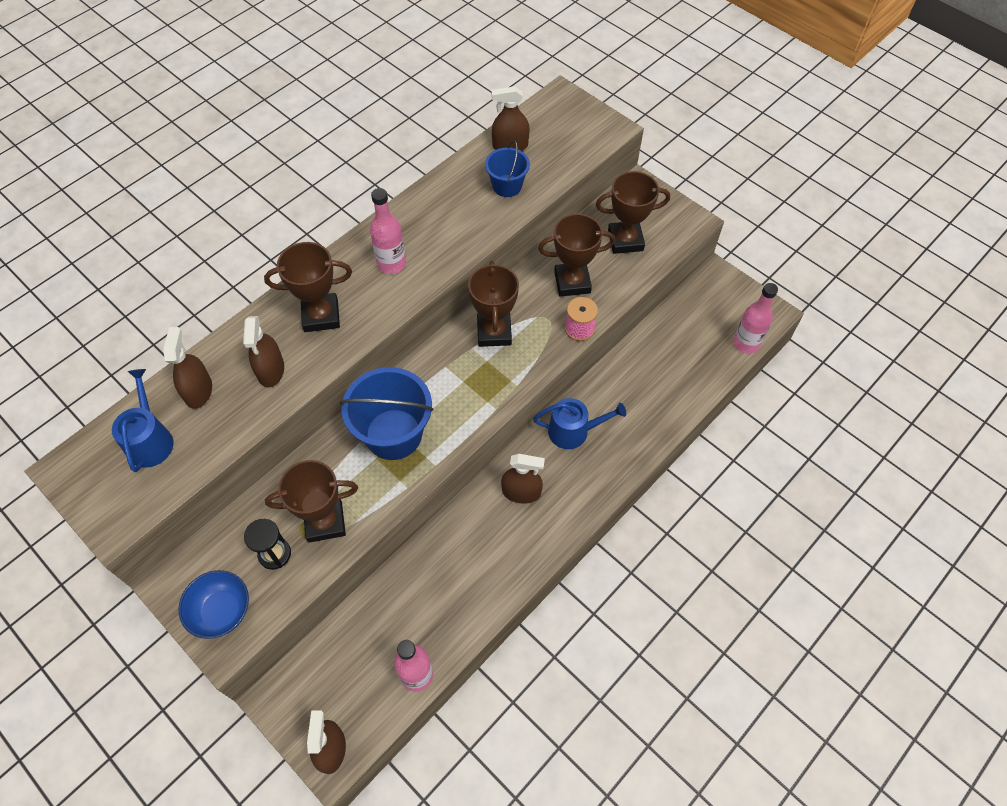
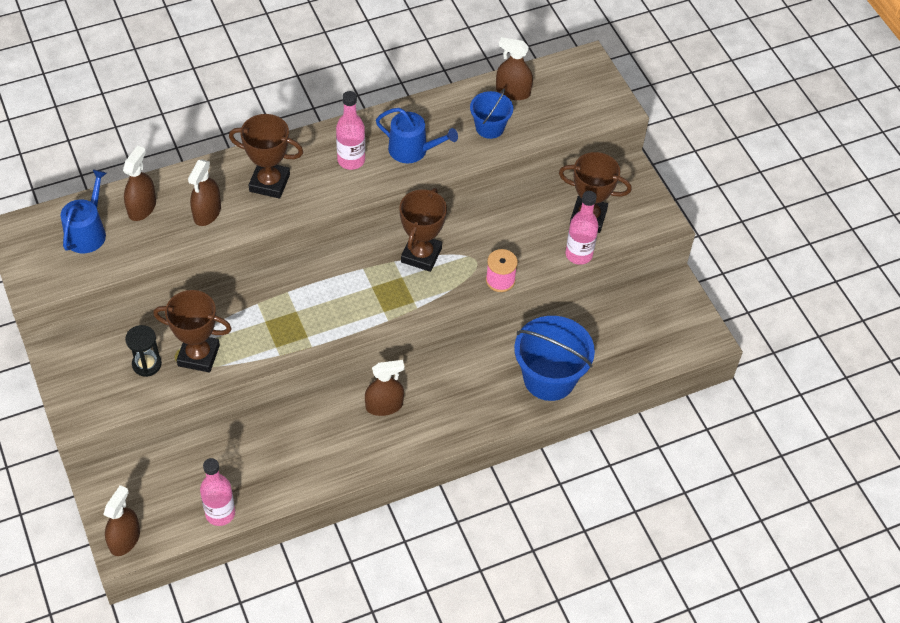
camera: 20 degrees right, 5 degrees down
(221, 611) = (85, 391): blue bowl -> none
(393, 434) = (289, 308): blue bucket -> blue bucket (549, 378)
(521, 492) = (384, 405): brown spray bottle -> brown spray bottle turned 45 degrees counterclockwise
(572, 282) = (516, 237): brown trophy -> none
(573, 431) = (459, 373): blue watering can -> blue watering can (412, 150)
(746, 343) = (667, 358): pink bottle -> pink bottle (578, 254)

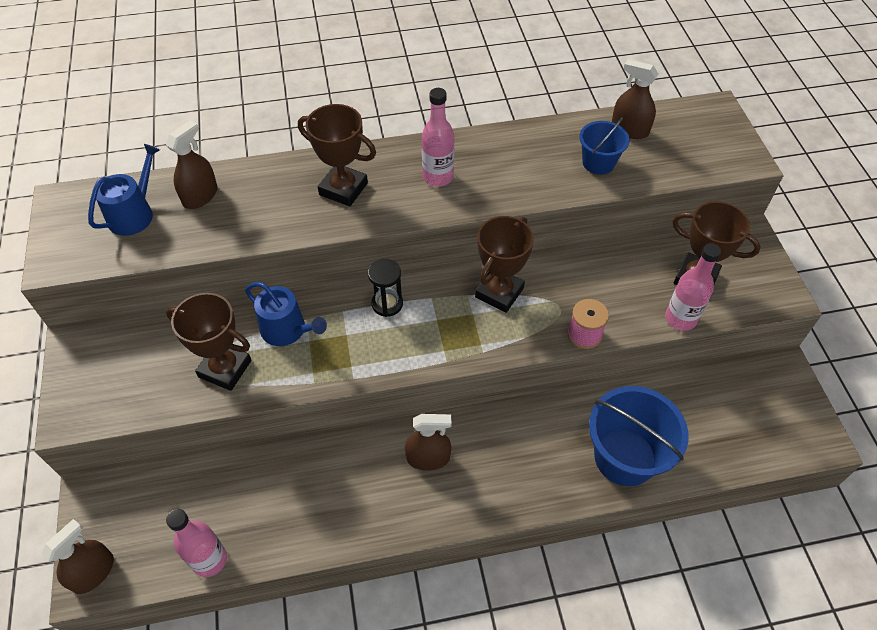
camera: 15 degrees right, 0 degrees up
(147, 364) = (166, 369): black hourglass -> black hourglass (387, 304)
(207, 212) = (267, 211): brown spray bottle -> none
(412, 150) = (508, 175): blue watering can -> blue watering can (287, 330)

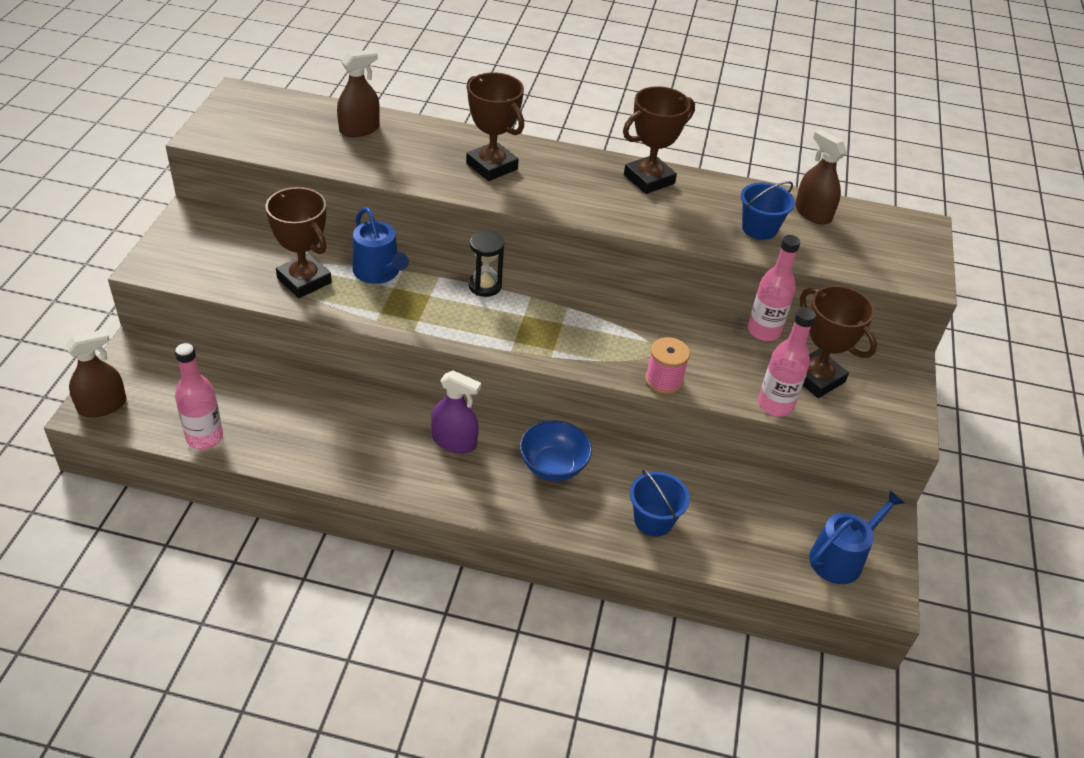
camera: 20 degrees right, 10 degrees down
(134, 213) = (294, 123): blue watering can -> blue watering can (841, 557)
(428, 458) = (454, 441): brown spray bottle -> purple spray bottle
(438, 177) = (588, 187): pink bottle -> pink bottle (763, 331)
(499, 292) = (600, 316): brown trophy -> brown trophy (649, 179)
(520, 443) = (553, 466): none -> blue bowl
(625, 457) = (653, 520): blue bucket -> blue bucket, size x0.57

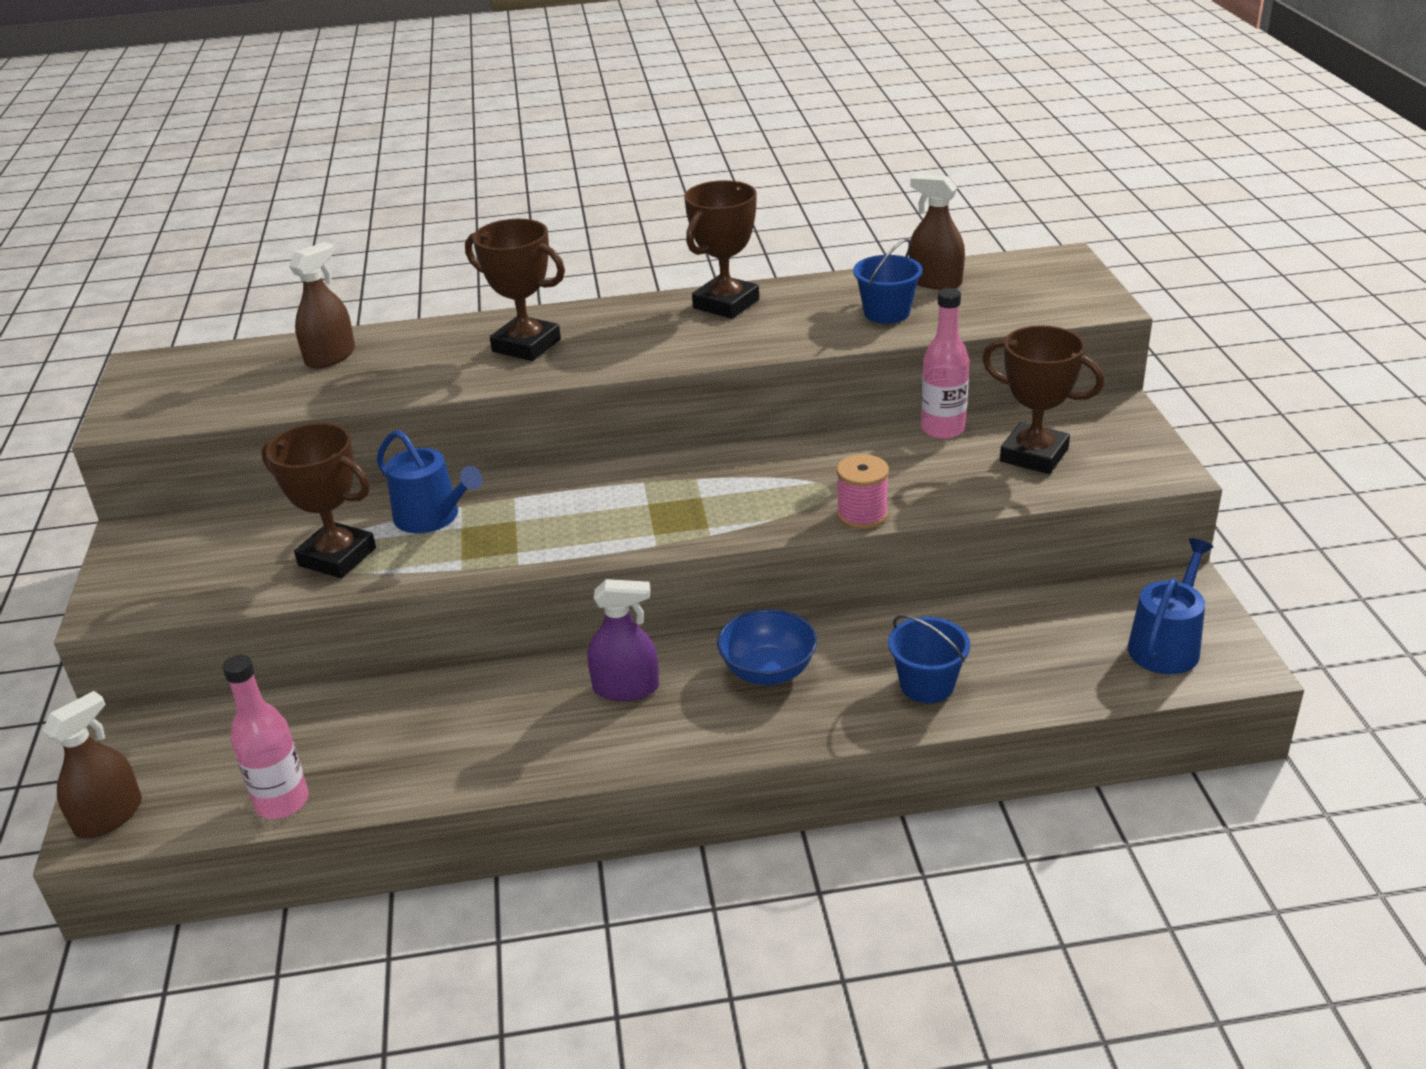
camera: 15 degrees left, 10 degrees down
(485, 286) = (579, 489): black hourglass -> none
(775, 405) = (1007, 496): pink bottle -> none

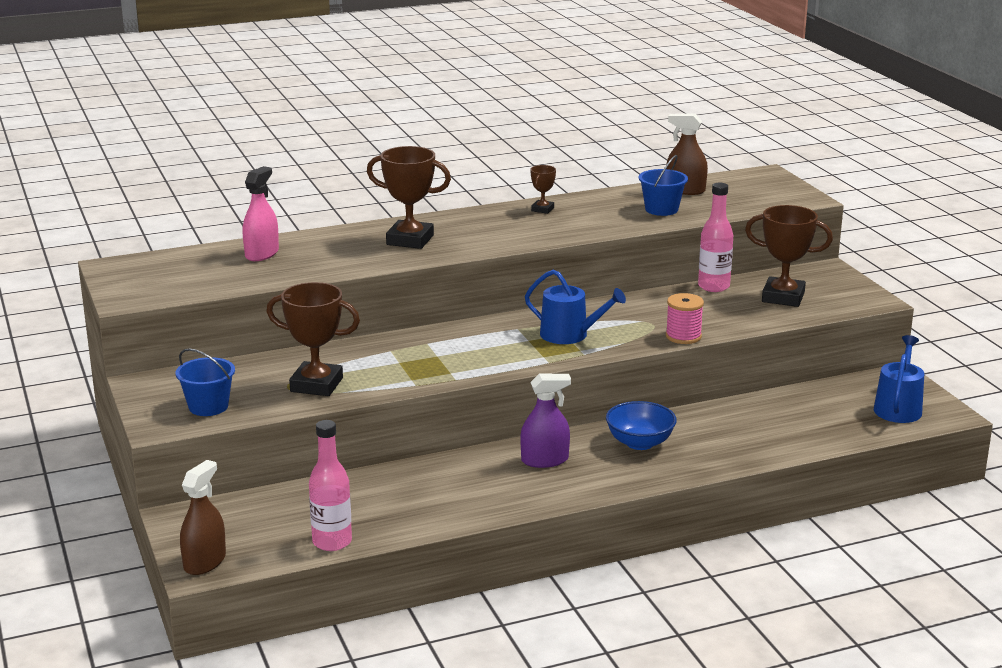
camera: 15 degrees left, 10 degrees down
(330, 357) = (262, 254): brown spray bottle -> pink spray bottle
(432, 517) = (373, 358): blue watering can -> blue watering can (570, 335)
(726, 304) = (542, 209): brown trophy -> brown trophy, size x0.50
(927, 685) = (751, 441): blue bucket -> blue bucket (208, 406)

